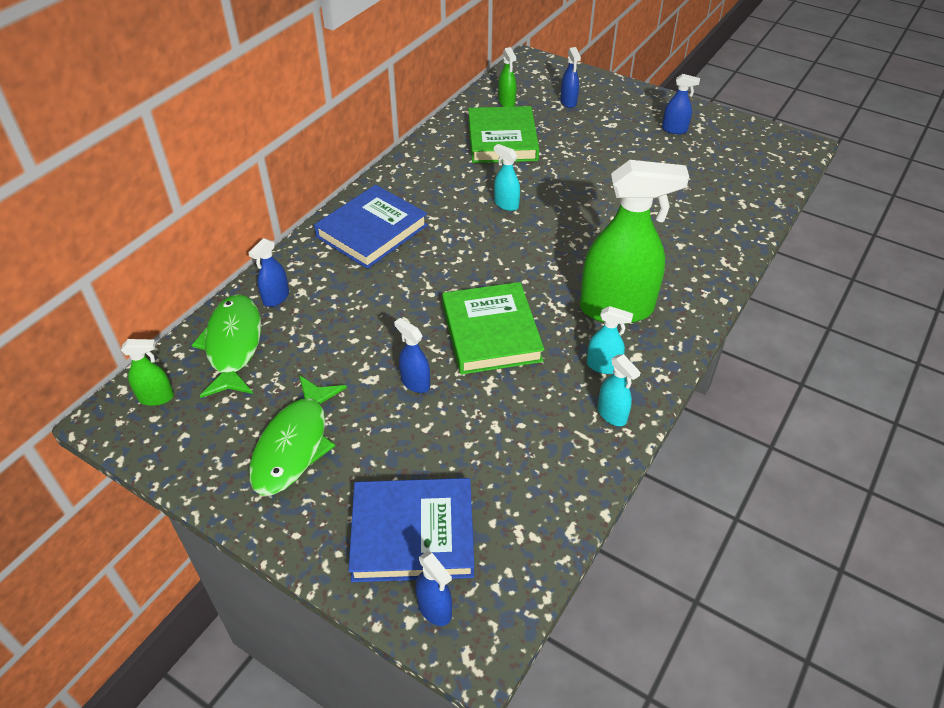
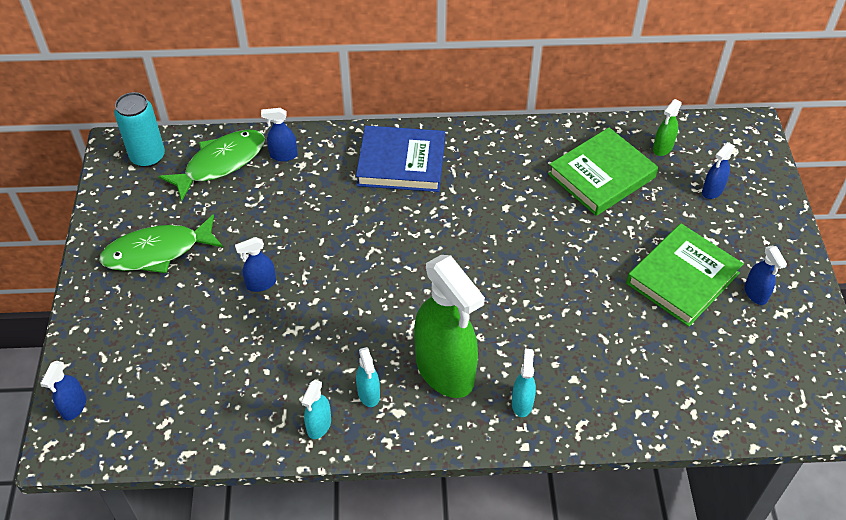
camera: 55 degrees right, 5 degrees up
(156, 397) = (148, 157): green spray bottle -> turquoise can
(413, 534) = (125, 361): blue book -> none
(415, 383) = (261, 284): blue spray bottle -> blue spray bottle turned 120 degrees counterclockwise
(491, 333) = (348, 301): green book -> green book (682, 278)
(506, 204) = (513, 226): turquoise spray bottle -> turquoise spray bottle (522, 403)

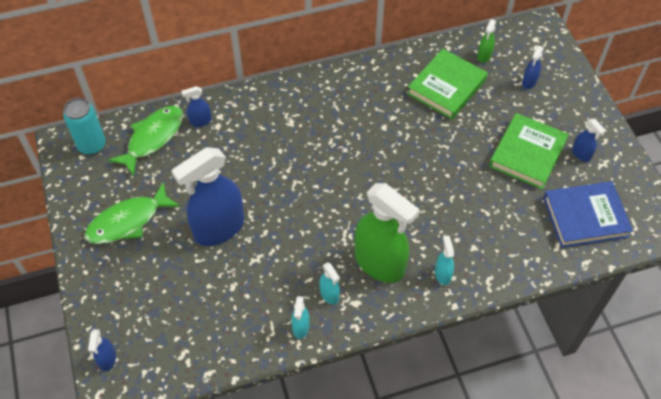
camera: 15 degrees left, 5 degrees up
(261, 284) = (219, 228): blue spray bottle -> blue spray bottle, size x2.30
(401, 163) = (294, 108): blue book -> blue book (585, 217)

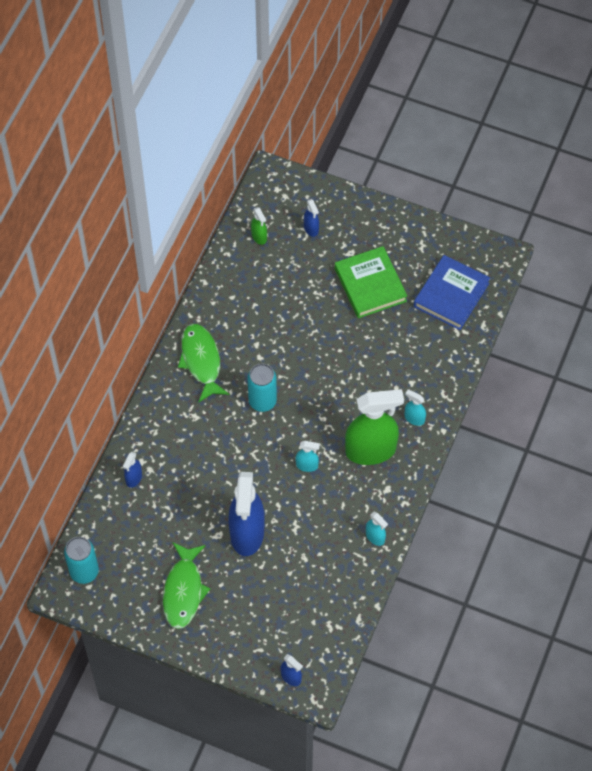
camera: 50 degrees left, 5 degrees up
(153, 138) = (119, 523): green fish -> green fish (201, 361)
(329, 294) = (366, 500): turquoise spray bottle -> turquoise spray bottle (307, 465)
(348, 155) = (262, 401): none -> turquoise can
(446, 87) = (263, 286): green book -> none
(581, 154) = (402, 252): blue spray bottle -> none

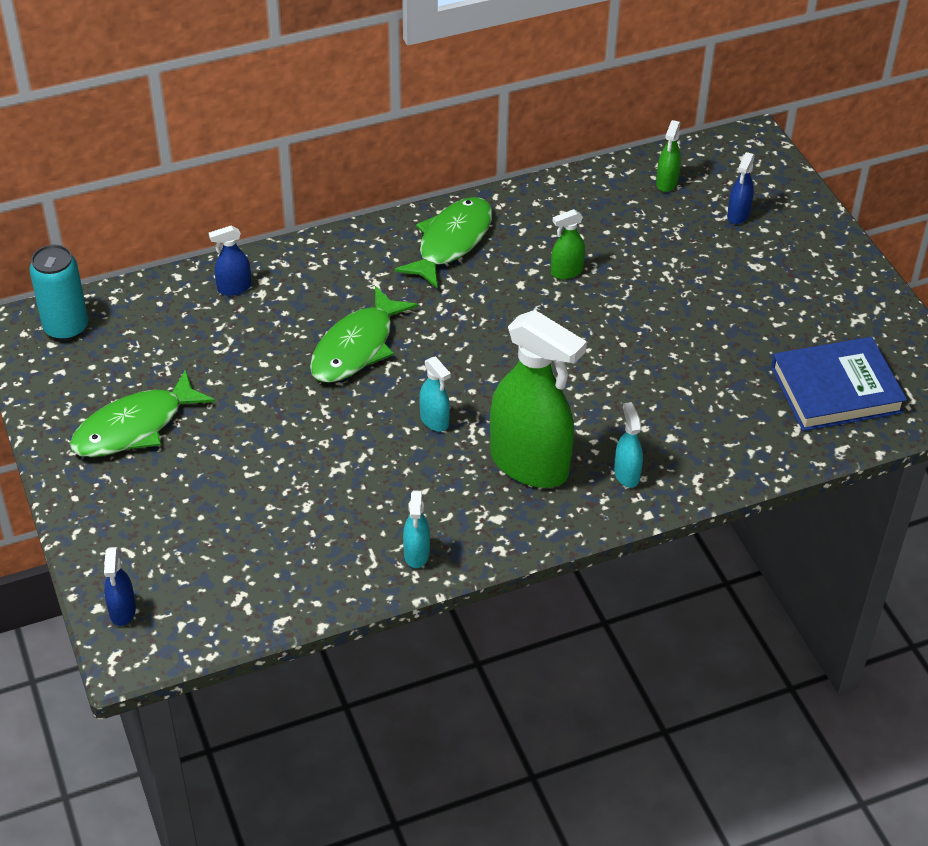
camera: 45 degrees right, 15 degrees down
(228, 458) = (356, 347): none -> green fish
(247, 533) = (277, 430): blue spray bottle -> none
(262, 401) = (468, 324): turquoise can -> none
(272, 331) = (566, 272): none -> green spray bottle
(370, 285) = (742, 310): green book -> none

